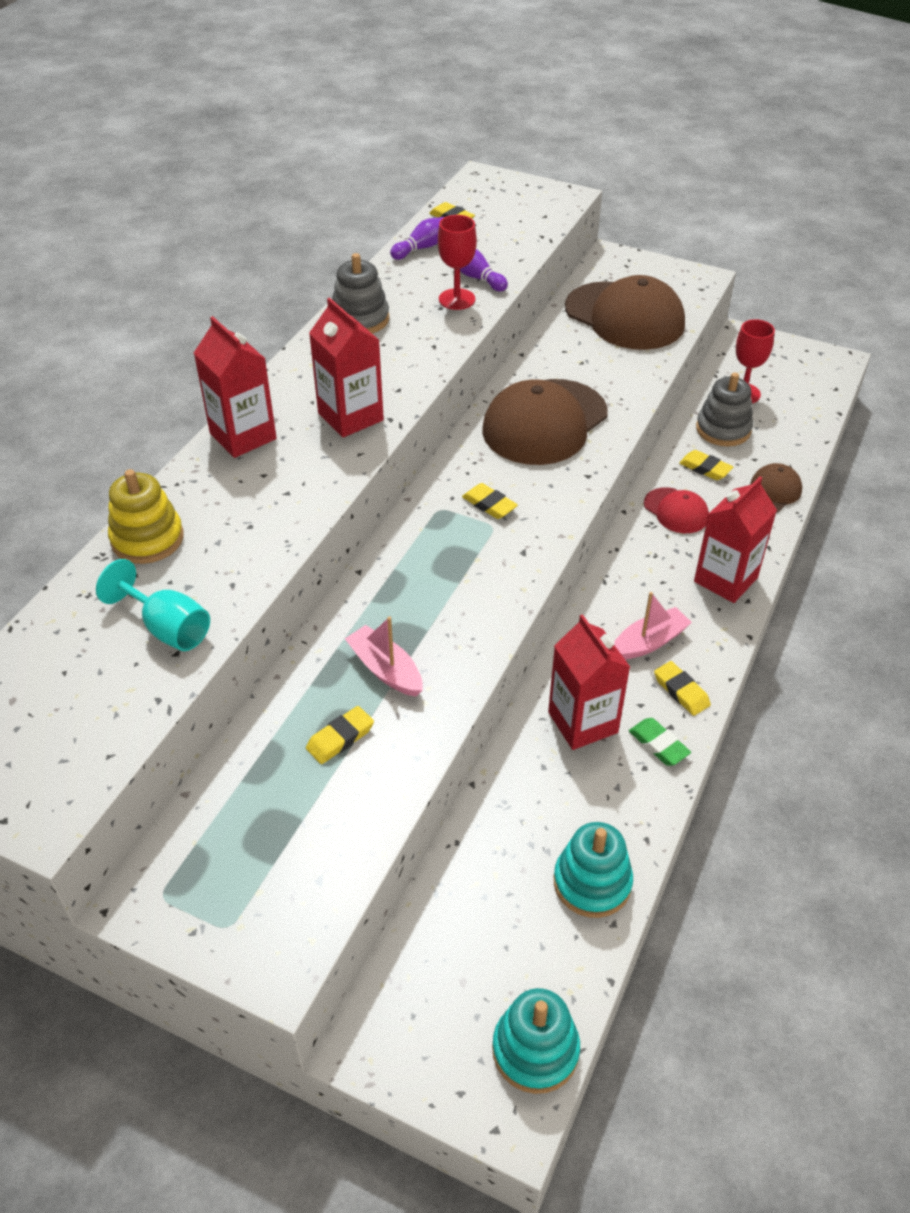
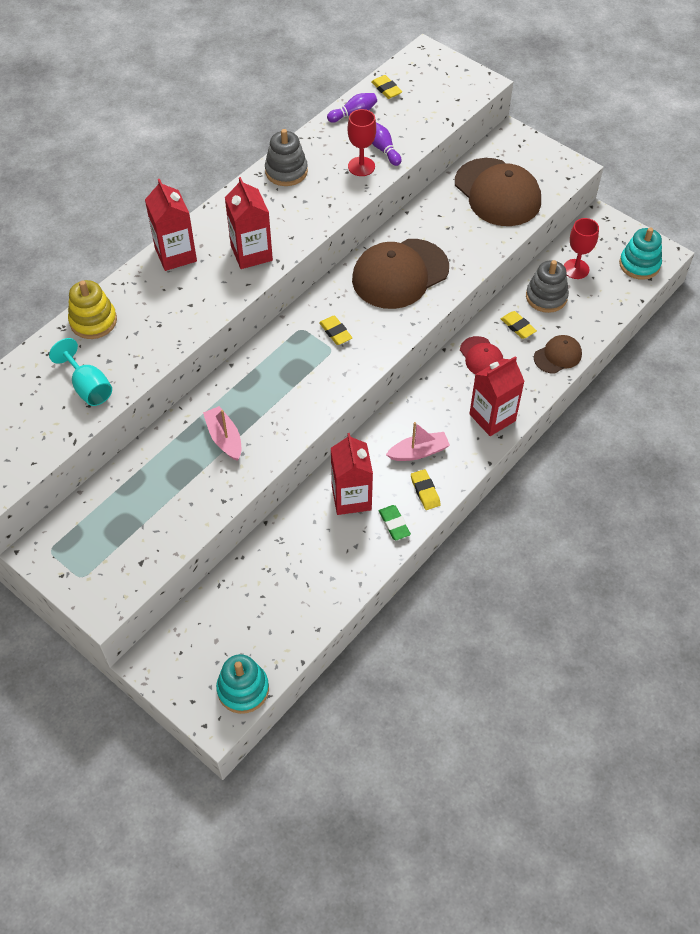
camera: 15 degrees right, 10 degrees up
(340, 738) = (181, 477): yellow eraser -> none
(592, 883) = (315, 602): turquoise stacking toy -> turquoise stacking toy (639, 264)

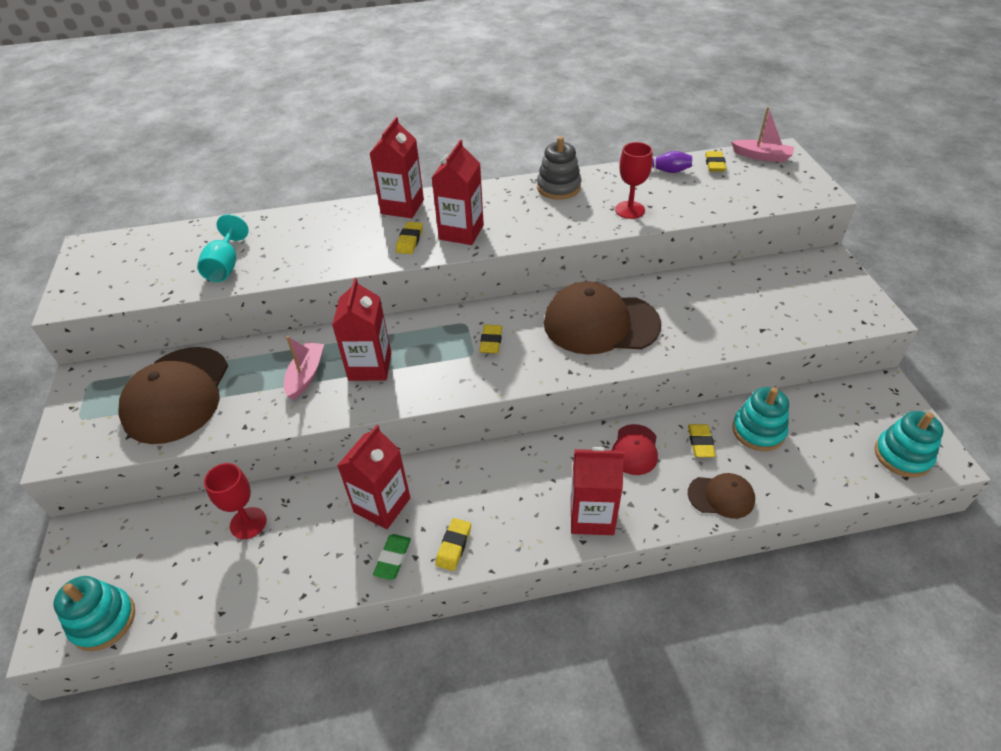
camera: 40 degrees right, 10 degrees down
(93, 321) = (288, 223): yellow stacking toy -> none
(218, 282) = (409, 241): none -> yellow eraser
(266, 403) = (370, 366): none -> red carton
(383, 149) = (665, 205): purple bowling pin -> none
(418, 452) = (486, 503): pink boat -> pink boat (762, 156)
(497, 193) = (769, 301): brown cap -> brown cap (177, 394)
(546, 297) = (758, 431): grey stacking toy -> turquoise stacking toy
(576, 269) = (816, 421): red goblet -> red goblet (248, 523)

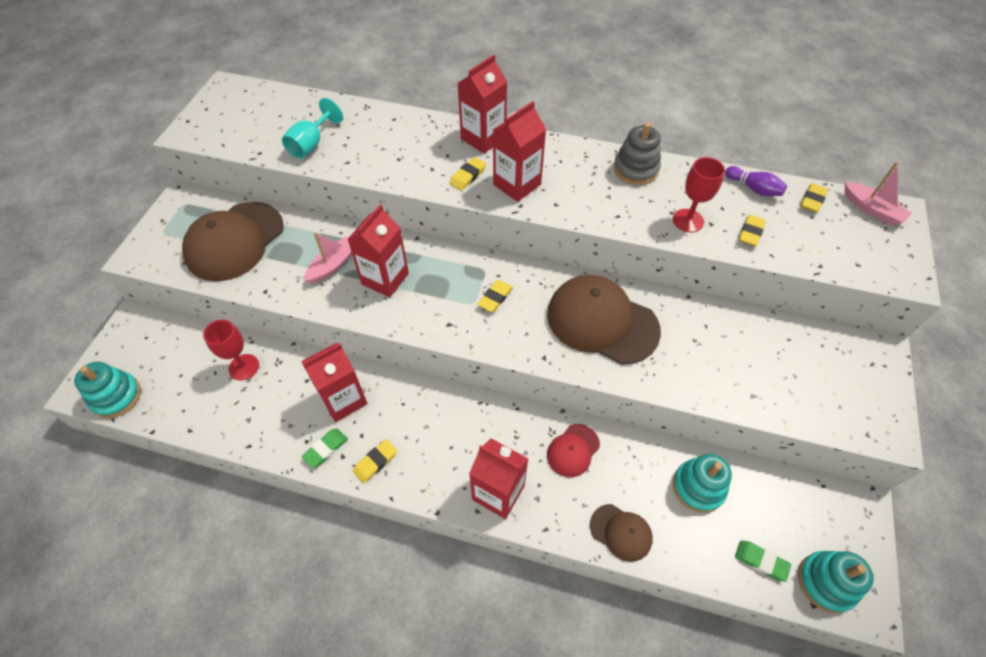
camera: 25 degrees right, 10 degrees up
(700, 443) = (636, 472): yellow eraser -> yellow eraser (750, 233)
(845, 464) = (761, 561): none -> green eraser

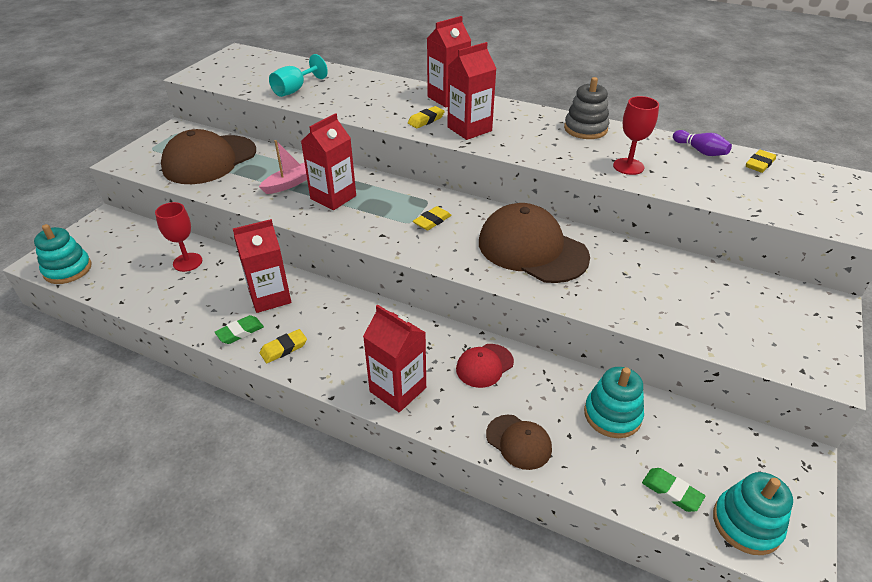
camera: 10 degrees right, 15 degrees down
(750, 233) = (690, 180): yellow eraser -> none
(871, 209) = (822, 176): pink boat -> none

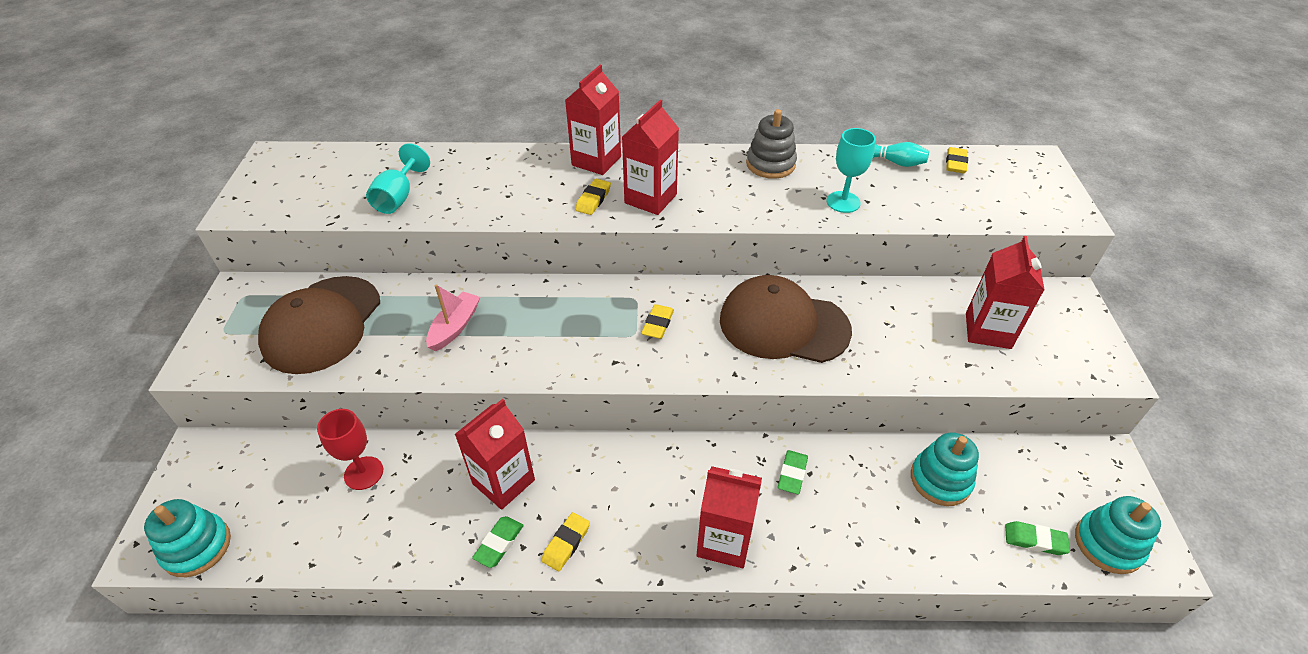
camera: 25 degrees left, 5 degrees up
(333, 197) = (523, 329): red carton -> red carton (988, 330)
(484, 365) = (792, 474): red cap -> green eraser
(518, 442) = (877, 549): brown cap -> none
(628, 166) = (843, 202): red goblet -> turquoise goblet
(700, 151) = (895, 162): purple bowling pin -> turquoise bowling pin

